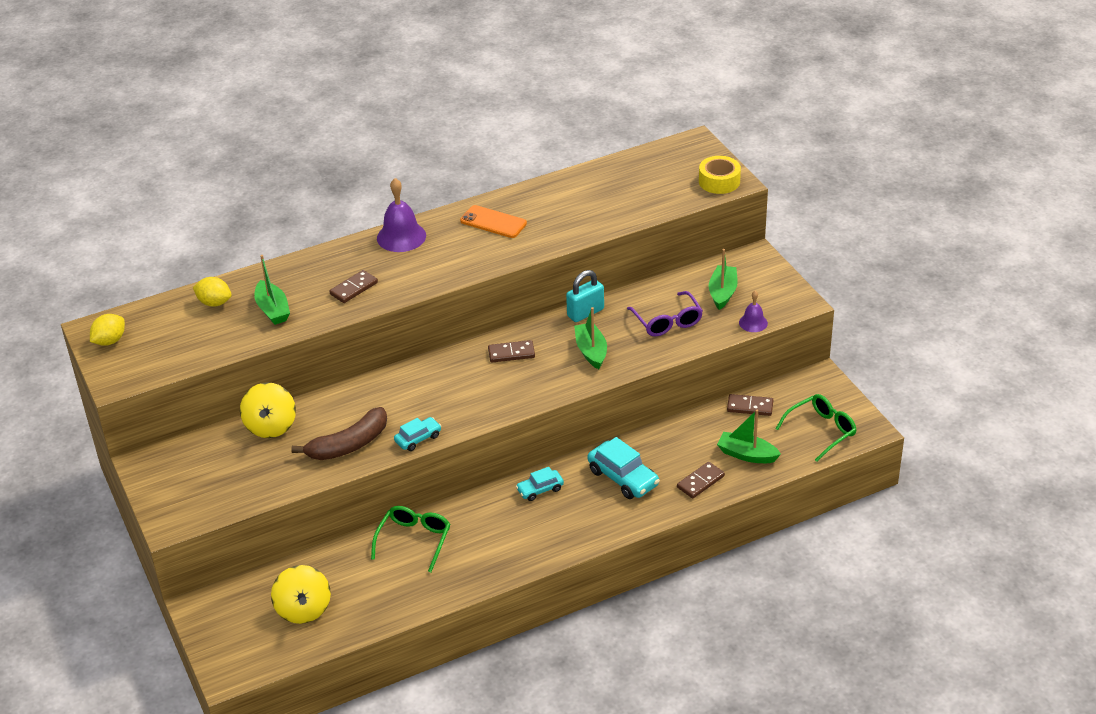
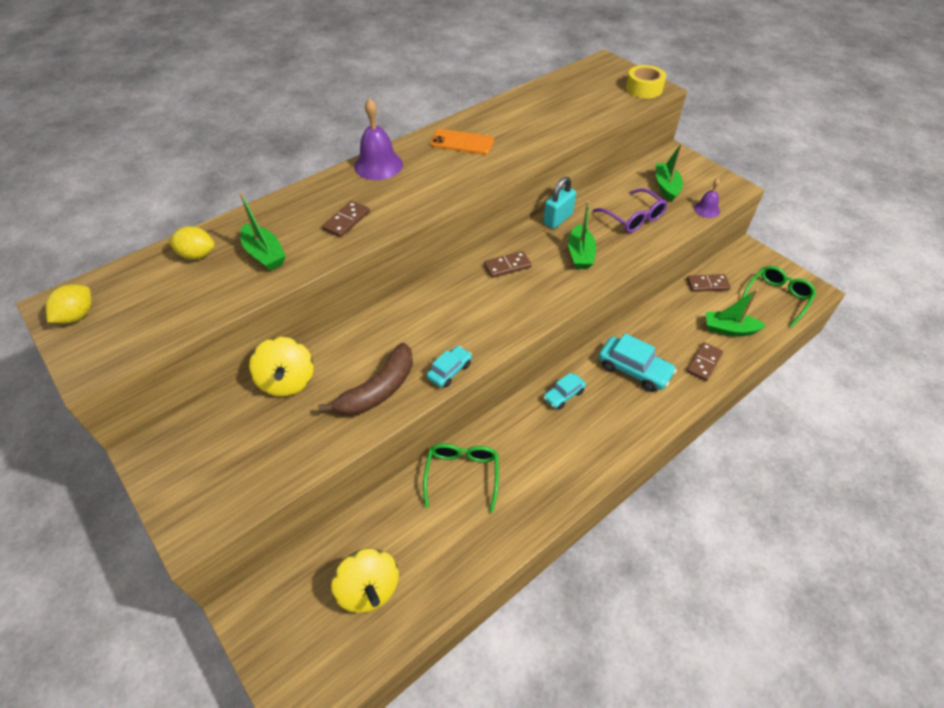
camera: 15 degrees left, 10 degrees up
(591, 351) = (580, 254): green boat -> green boat turned 150 degrees counterclockwise

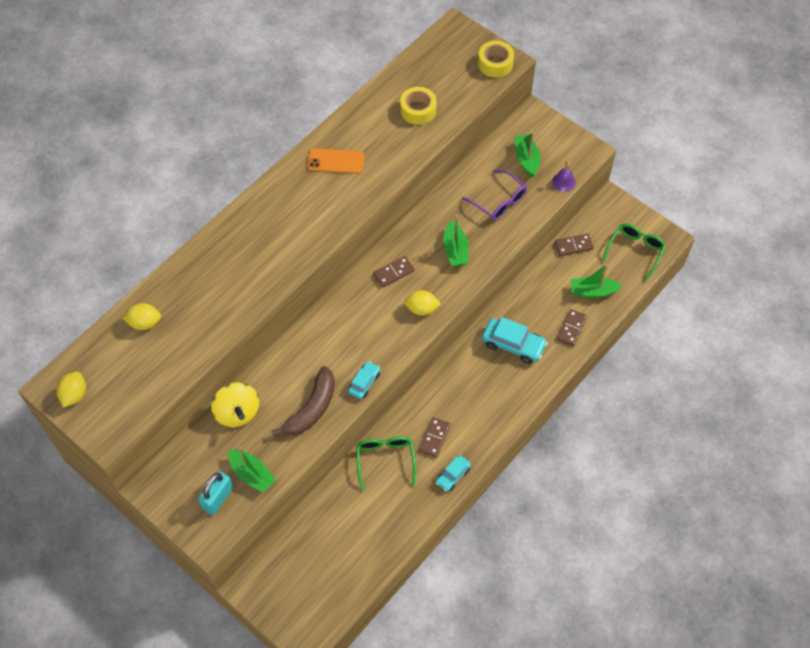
camera: 10 degrees left, 10 degrees up
(264, 254) = (200, 314): green boat -> green boat (252, 474)
(346, 221) = (257, 268): brown domino -> brown domino (434, 438)
(369, 589) = (334, 557): yellow spinning top -> none
(378, 165) = (267, 200): purple bell -> none
(533, 304) = (421, 309): none -> yellow lemon
(558, 113) = (418, 110): none -> yellow tape
(558, 219) = (431, 213): turquoise padlock -> turquoise padlock (218, 498)
(563, 395) = (457, 378): turquoise car -> turquoise car (453, 475)

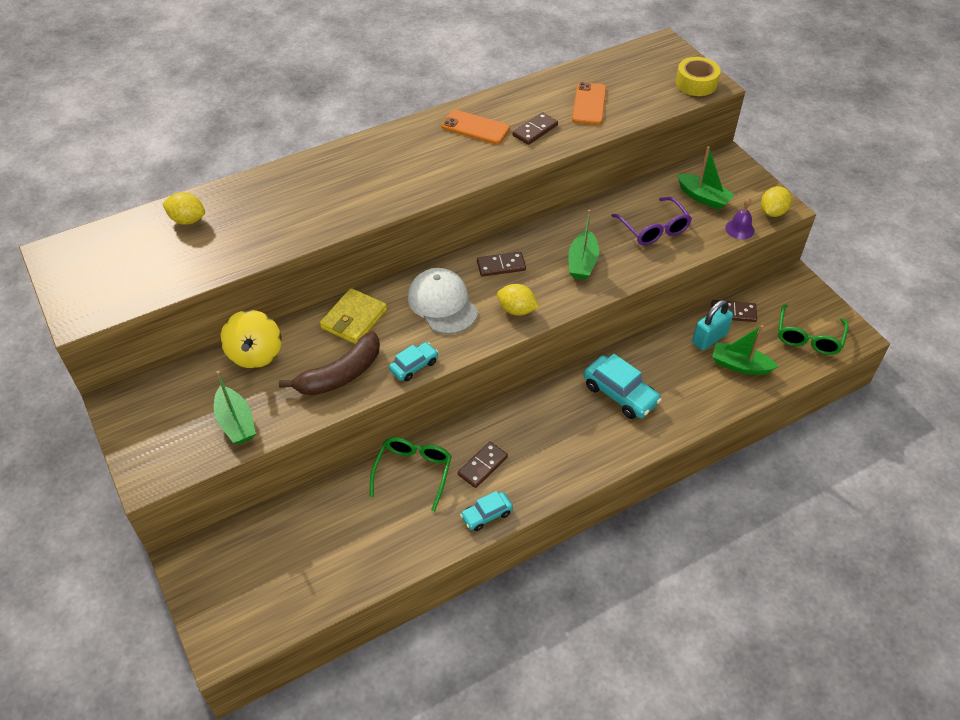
camera: 20 degrees right, 10 degrees down
(74, 395) = (72, 266): yellow lemon -> yellow lemon (772, 212)
(218, 498) = (184, 436): turquoise padlock -> turquoise padlock (709, 338)
(300, 357) = (354, 319): none -> yellow wallet
(362, 321) = (442, 303): none -> white cap
(418, 110) = (589, 104): yellow tape -> orange phone
(526, 159) = (703, 197): green boat -> green boat turned 120 degrees clockwise
(571, 328) = (699, 397): brown domino -> brown domino (535, 130)
(635, 251) = (808, 337): green glasses -> green glasses turned 150 degrees clockwise

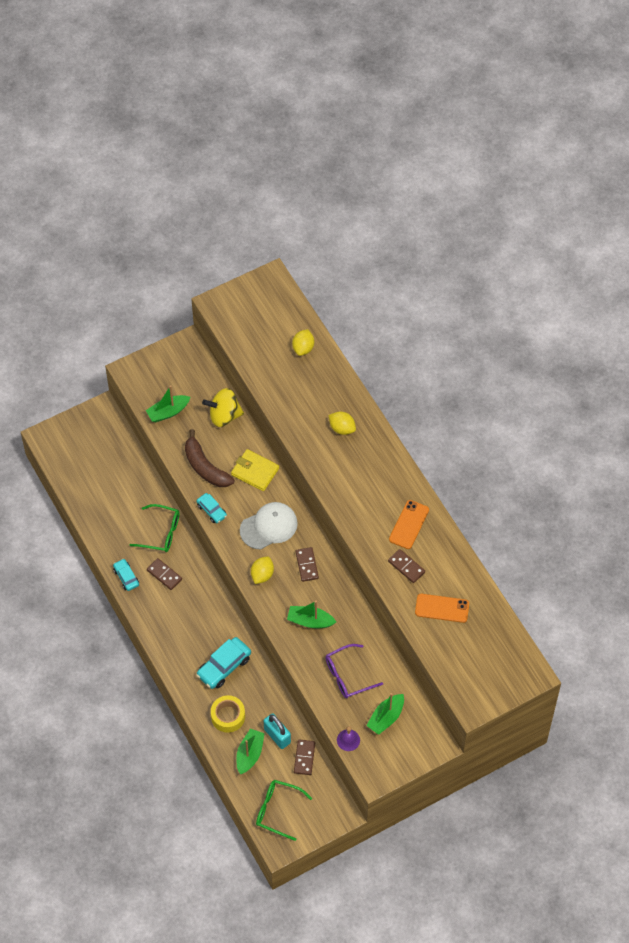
camera: 90 degrees right, 10 degrees up
(696, 83) = (474, 694): yellow tape -> yellow tape (228, 716)
(772, 212) = (369, 768): yellow lemon -> yellow lemon (342, 428)

